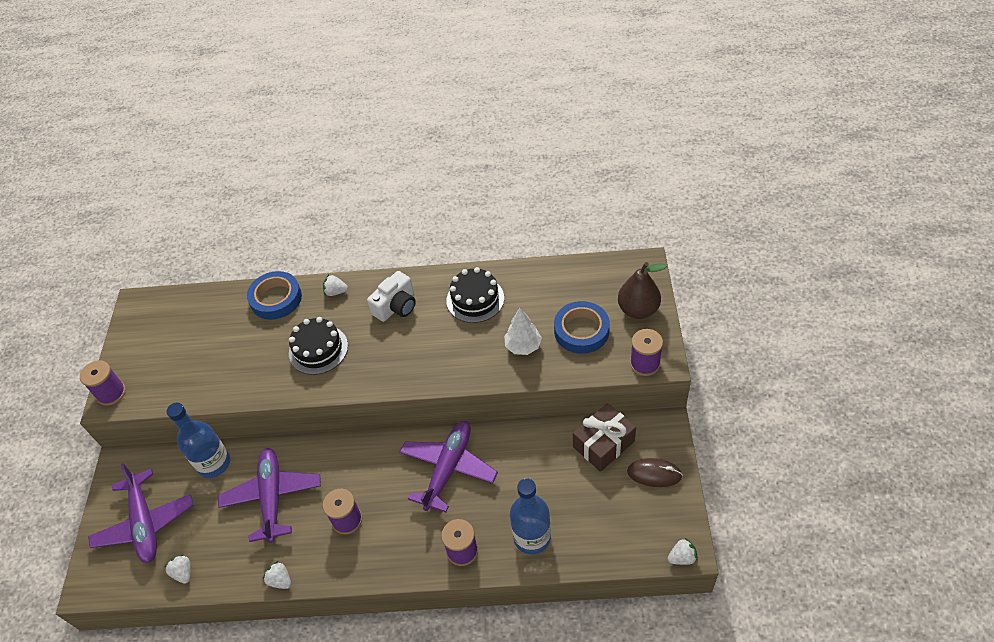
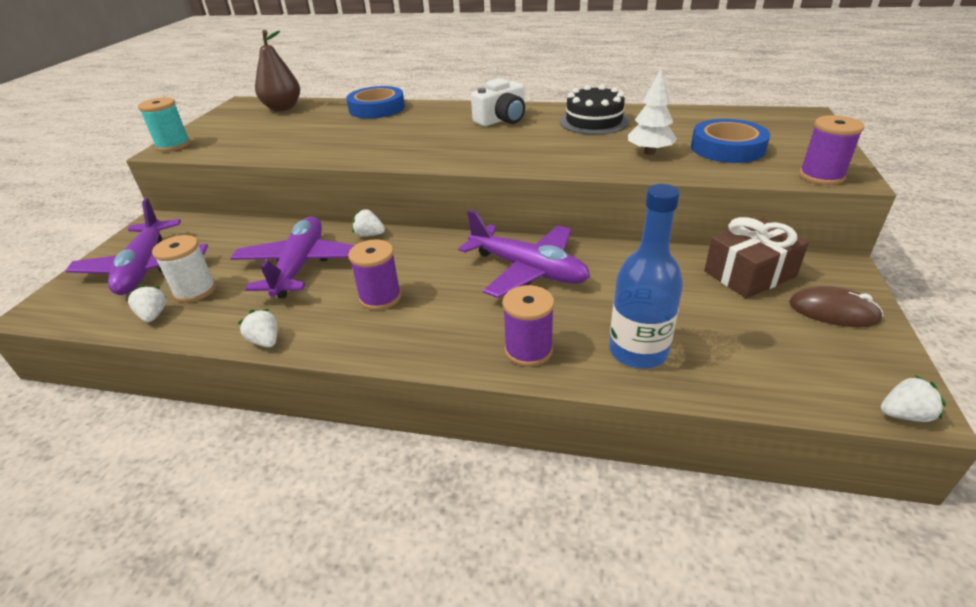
camera: 10 degrees right, 15 degrees down
(111, 393) = (173, 145): purple spool -> turquoise spool
(201, 540) = (195, 290): none -> white spool
(214, 463) = (252, 233): blue bottle -> none
(318, 349) = (404, 137): black cake -> none
(336, 292) = (440, 108): white strawberry -> white strawberry (369, 235)
(448, 468) = (528, 270): purple plane -> purple plane turned 90 degrees clockwise
(638, 310) = (803, 140): brown pear -> brown pear (283, 108)

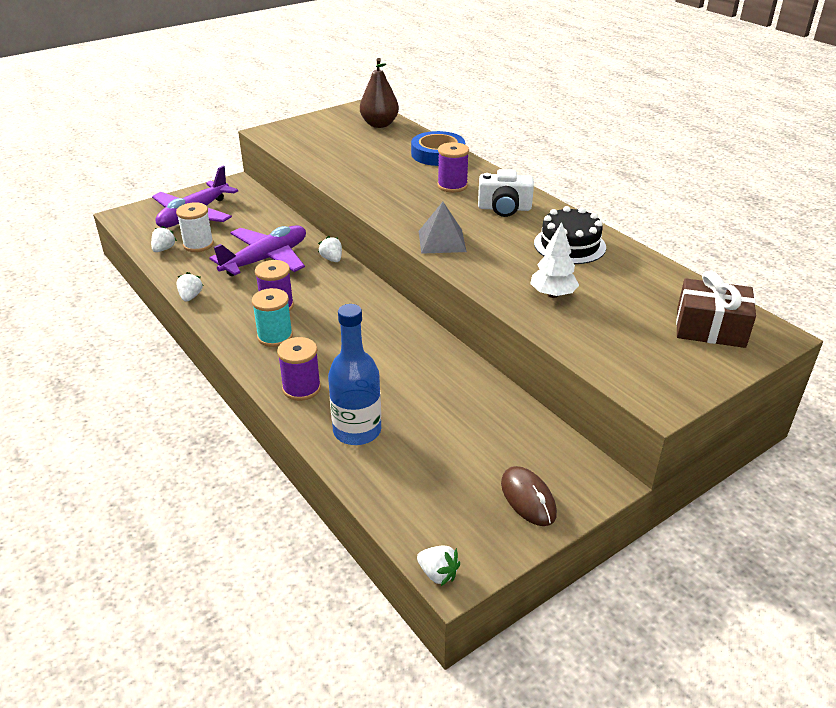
camera: 40 degrees right, 0 degrees up
(173, 145) = (274, 130): turquoise spool -> turquoise spool (275, 336)
(499, 157) = (441, 241): none -> grey pyramid
(528, 270) = (384, 341): purple plane -> none
(727, 148) = (622, 325): blue tape -> none
(749, 274) = (523, 438): brown gift -> brown gift (710, 328)
(821, 176) = (640, 388): purple spool -> purple spool (452, 186)

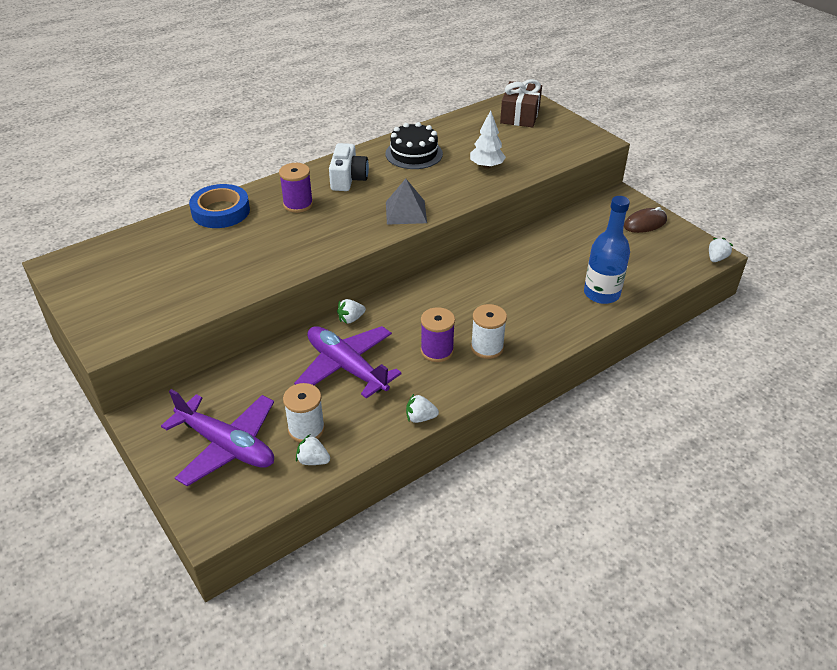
camera: 90 degrees left, 5 degrees up
(275, 336) = (487, 347): turquoise spool -> white spool
(301, 388) = (558, 325): purple spool -> none
(379, 124) = (122, 250): brown pear -> none

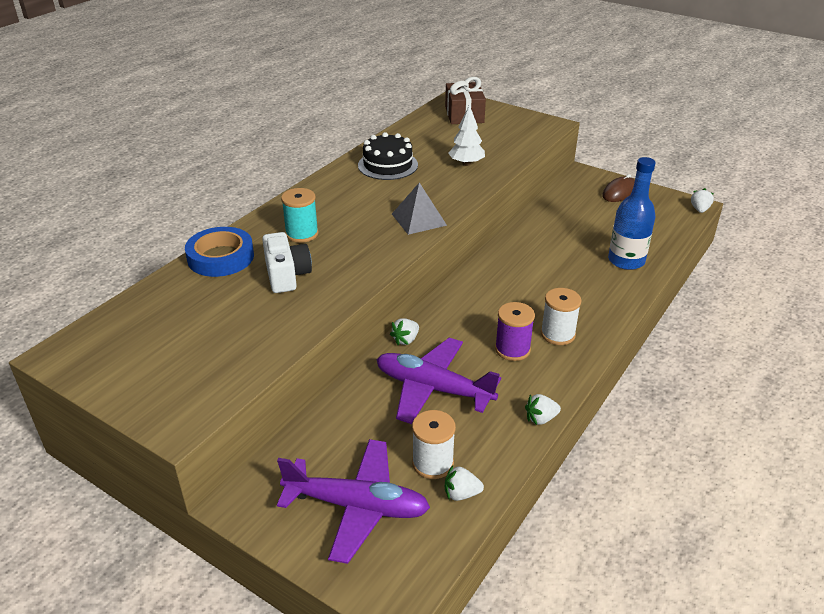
camera: 20 degrees left, 5 degrees down
(298, 204) = (302, 234): purple spool -> turquoise spool
(348, 179) = (338, 200): white camera -> white camera (286, 275)

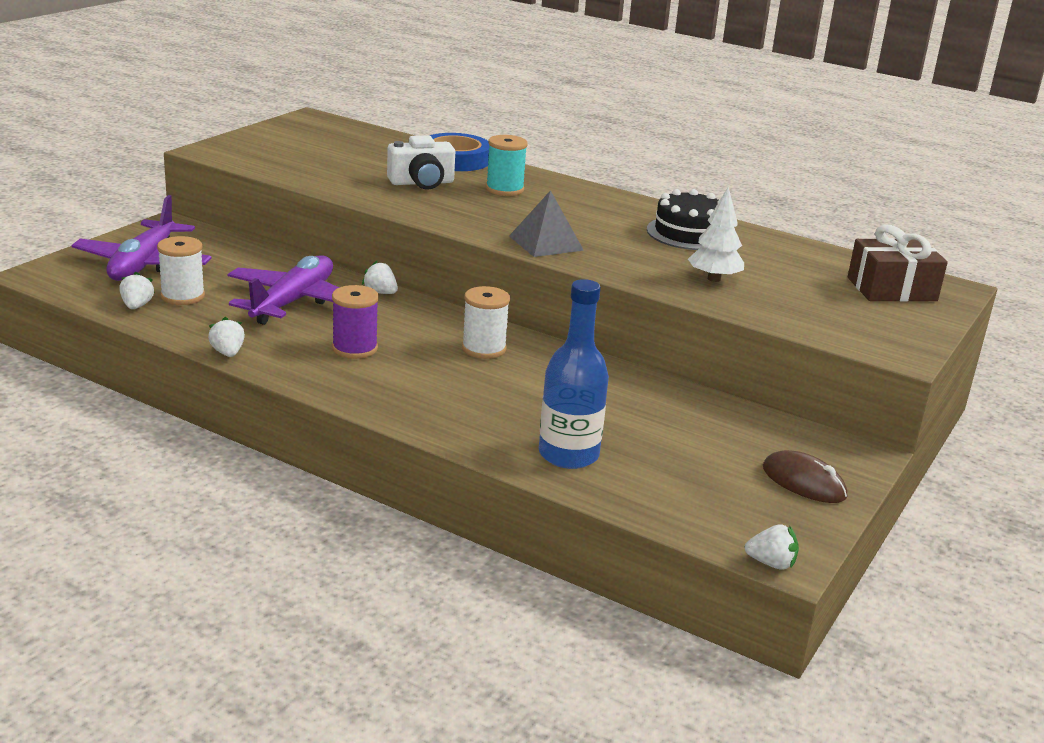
camera: 85 degrees right, 10 degrees down
(557, 334) = (382, 379): white spool -> white spool (484, 349)

